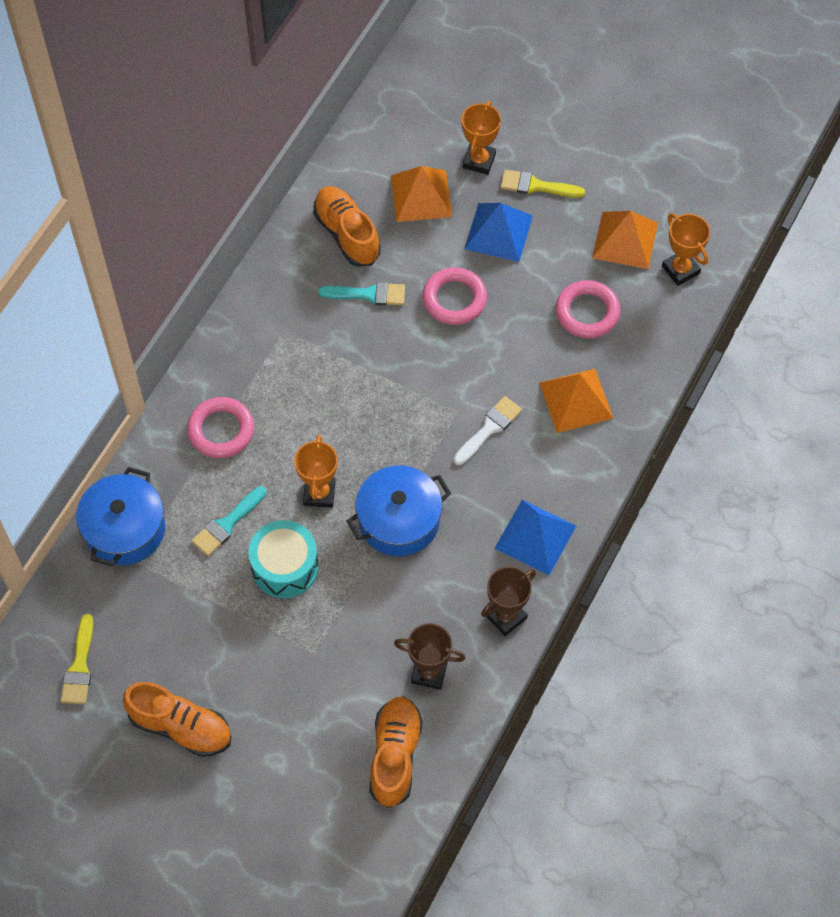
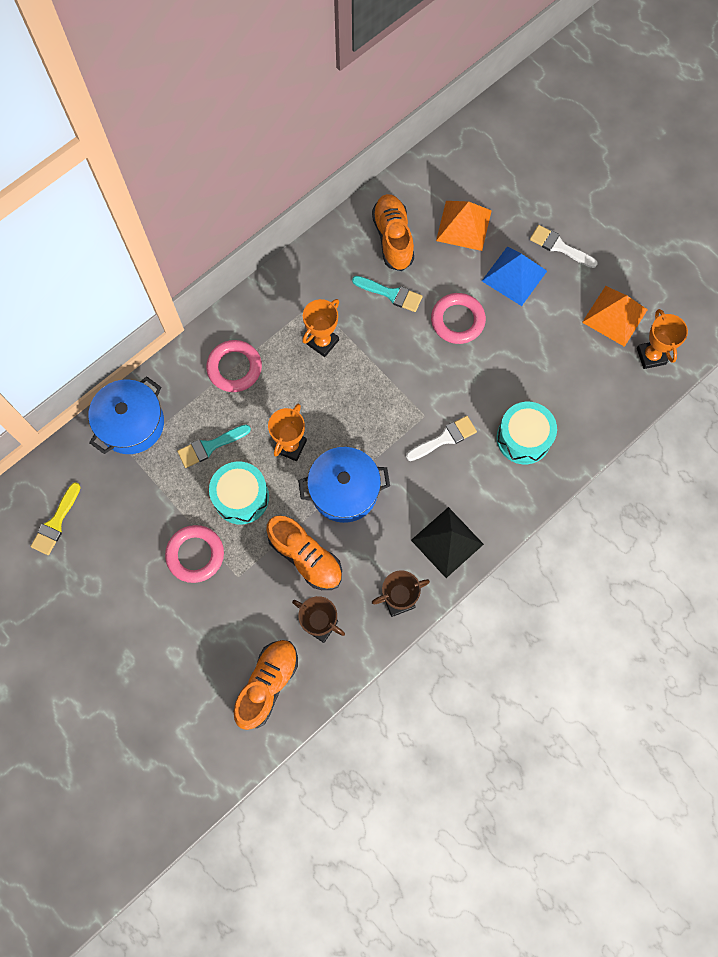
camera: 20 degrees right, 10 degrees up
(181, 727) = (113, 599): orange shoe -> orange shoe (305, 557)
(479, 161) = (521, 211): orange trophy -> orange trophy (322, 342)
(535, 537) = (447, 542): blue pyramid -> black pyramid
(536, 186) = (559, 246): yellow brush -> white brush
(576, 400) = (523, 438): orange pyramid -> turquoise drum
(587, 312) = (560, 367): pink ring -> pink ring (195, 555)

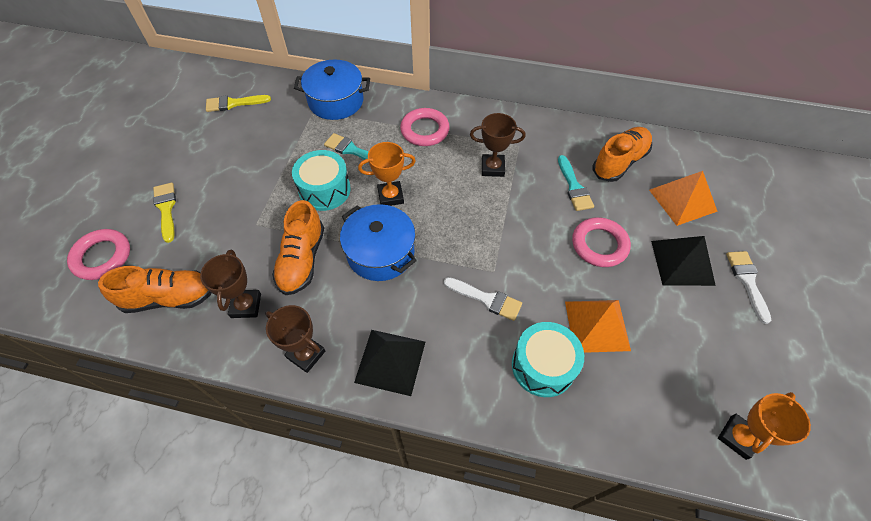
camera: 55 degrees right, 15 degrees down
(159, 648) = (166, 209): none -> yellow brush
(195, 555) = (258, 188): pink ring -> pink ring (102, 257)
(322, 342) = (492, 168): orange trophy -> brown trophy
(514, 275) = (682, 262): blue pyramid -> black pyramid
(614, 316) = (739, 372): orange pyramid -> orange pyramid (597, 325)

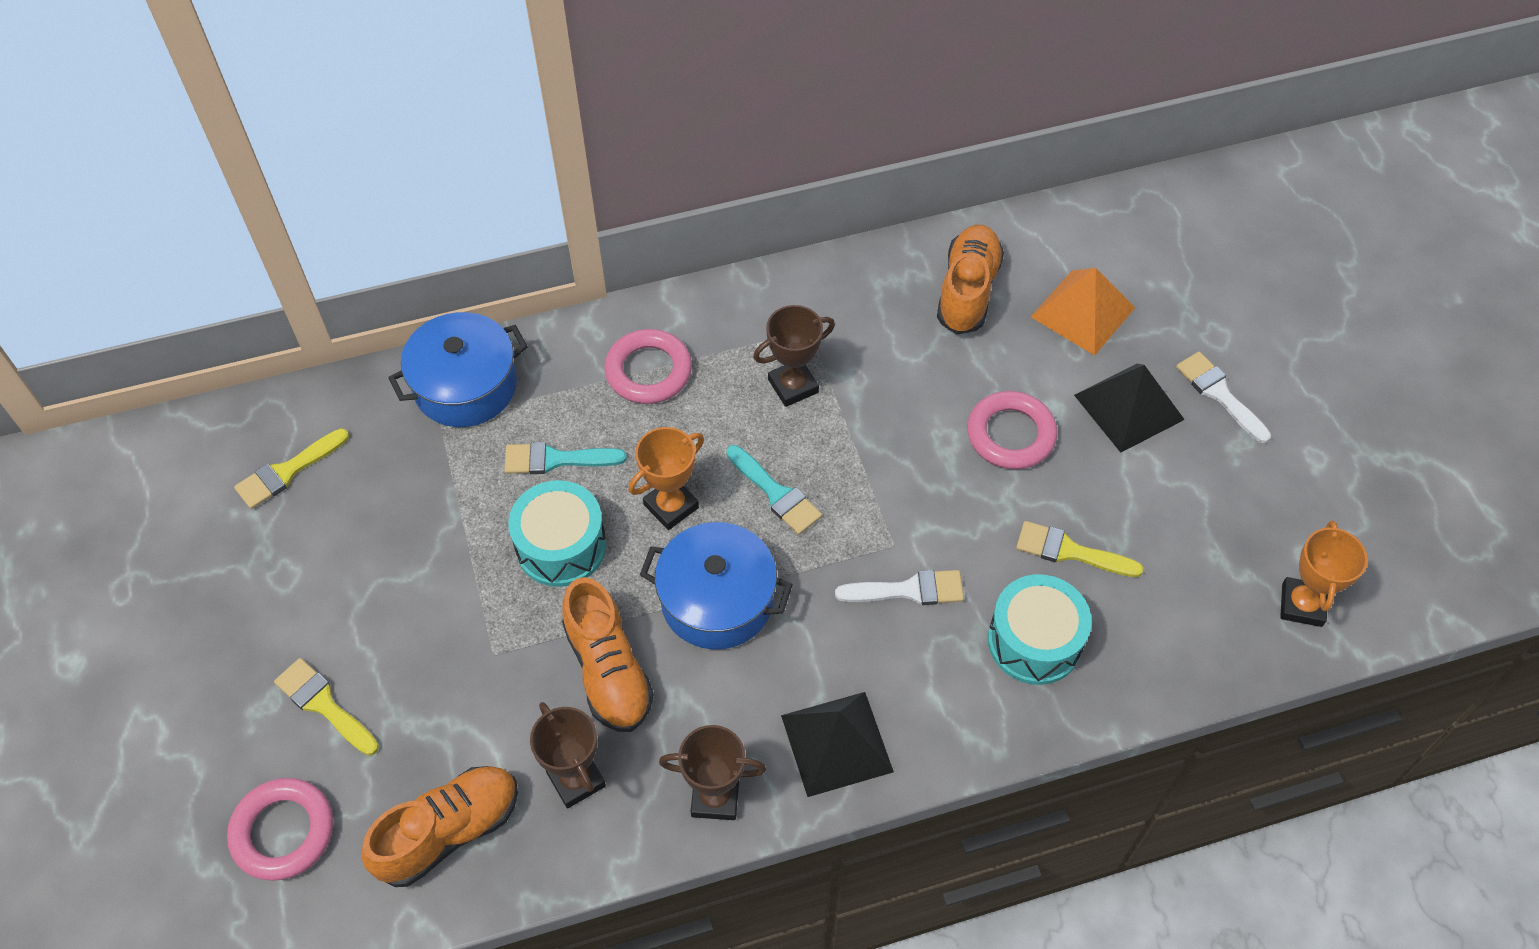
camera: 30 degrees left, 0 degrees up
(574, 187) = (927, 361): turquoise brush -> turquoise brush (776, 493)
(597, 325) = (1069, 551): orange pyramid -> yellow brush

